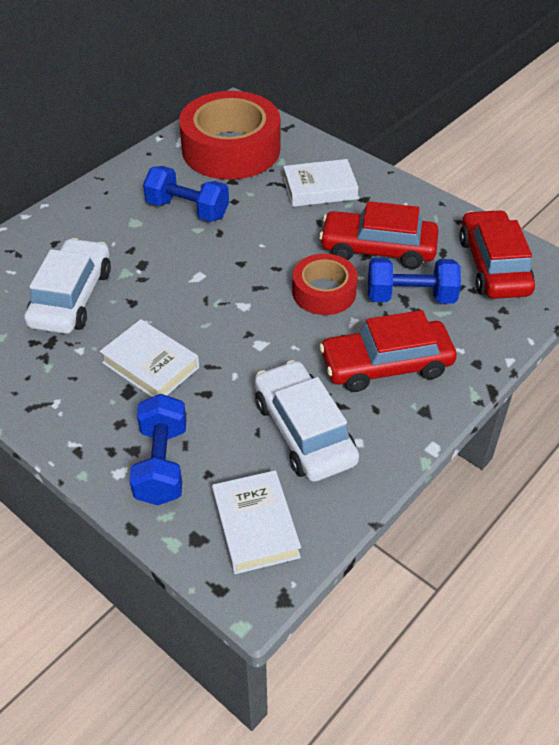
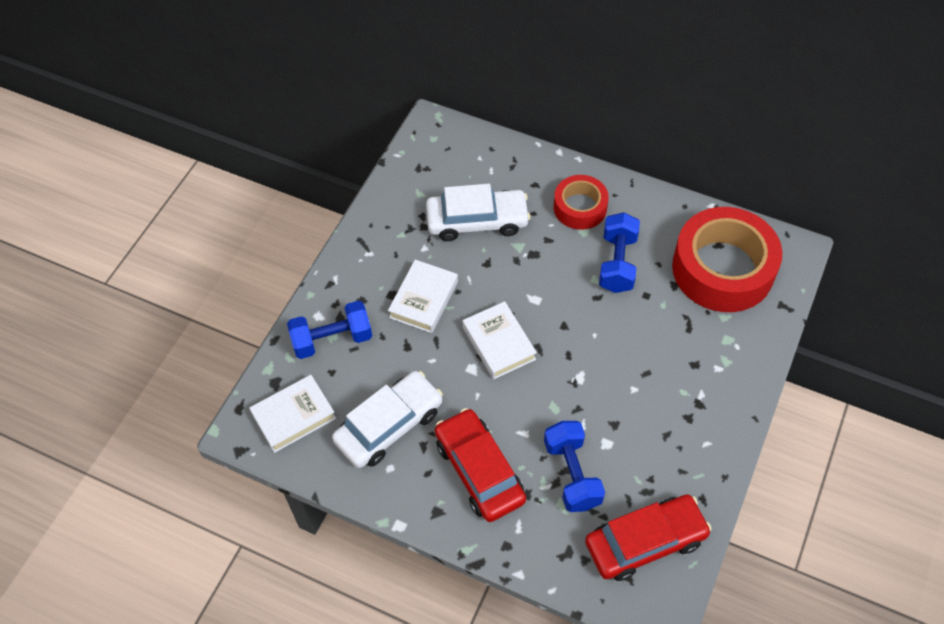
camera: 75 degrees right, 10 degrees up
(319, 188) = (697, 361): white book -> white book (499, 343)
(324, 292) = (551, 401): red tape -> red tape (580, 207)
(378, 249) = (628, 432): red car -> none

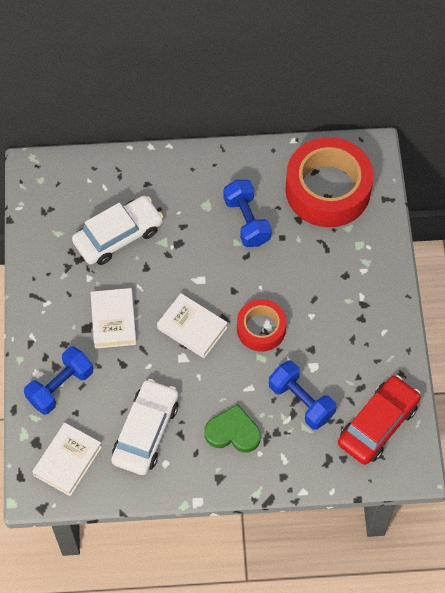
camera: 30 degrees left, 5 degrees up
(479, 470) = (233, 432): red car -> green heart
(580, 207) = (193, 188): red tape -> red tape (261, 329)

